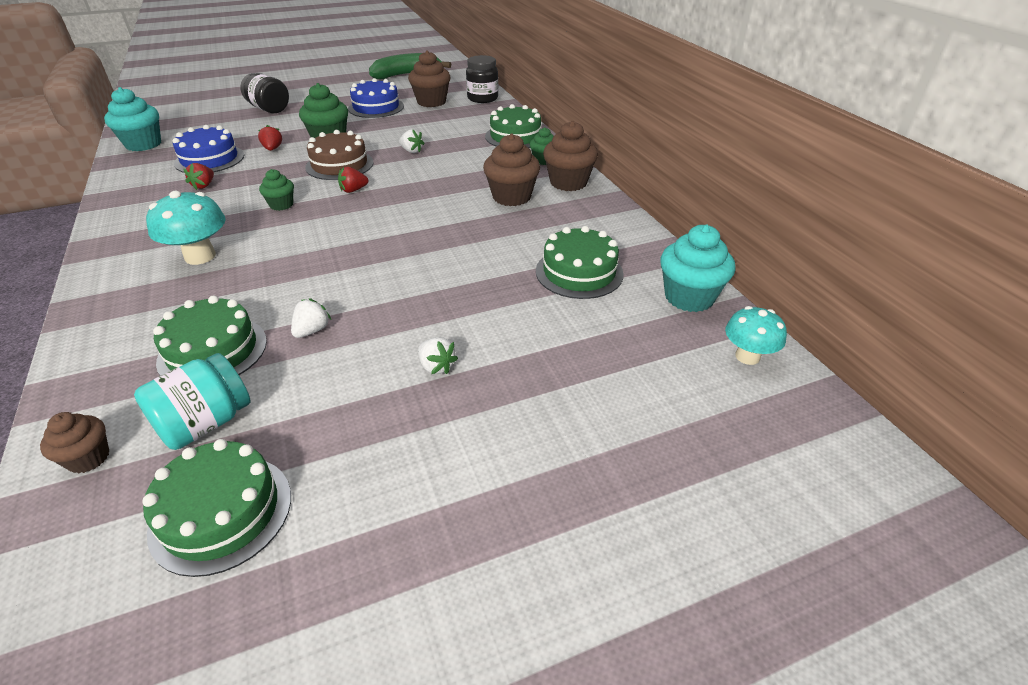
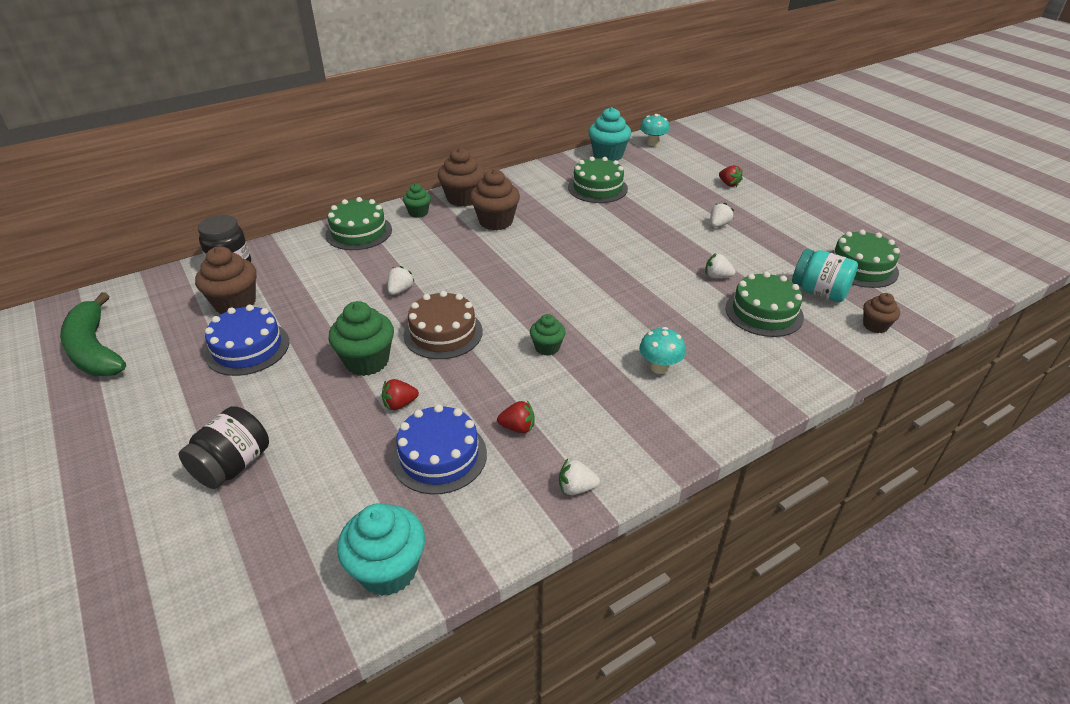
camera: 100 degrees left, 0 degrees up
(123, 201) = (576, 488): none -> white strawberry
(200, 256) = (659, 367): turquoise mushroom -> turquoise mushroom, size x0.67
(353, 190) = (503, 308): red strawberry -> red strawberry (728, 184)

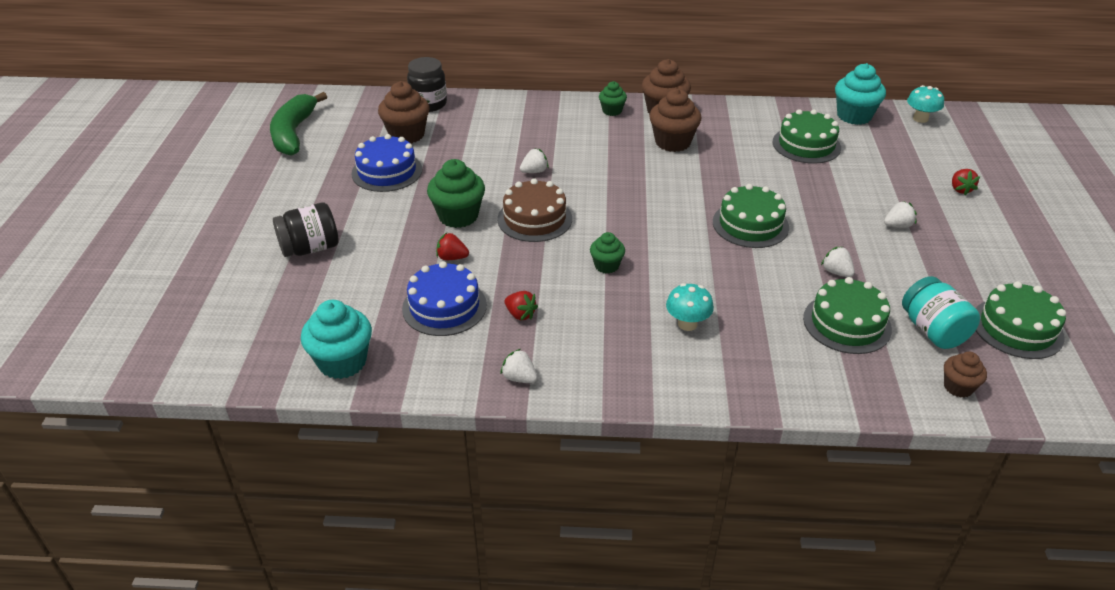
camera: 35 degrees right, 0 degrees up
(359, 232) = (547, 111): green cake -> green cake (750, 224)

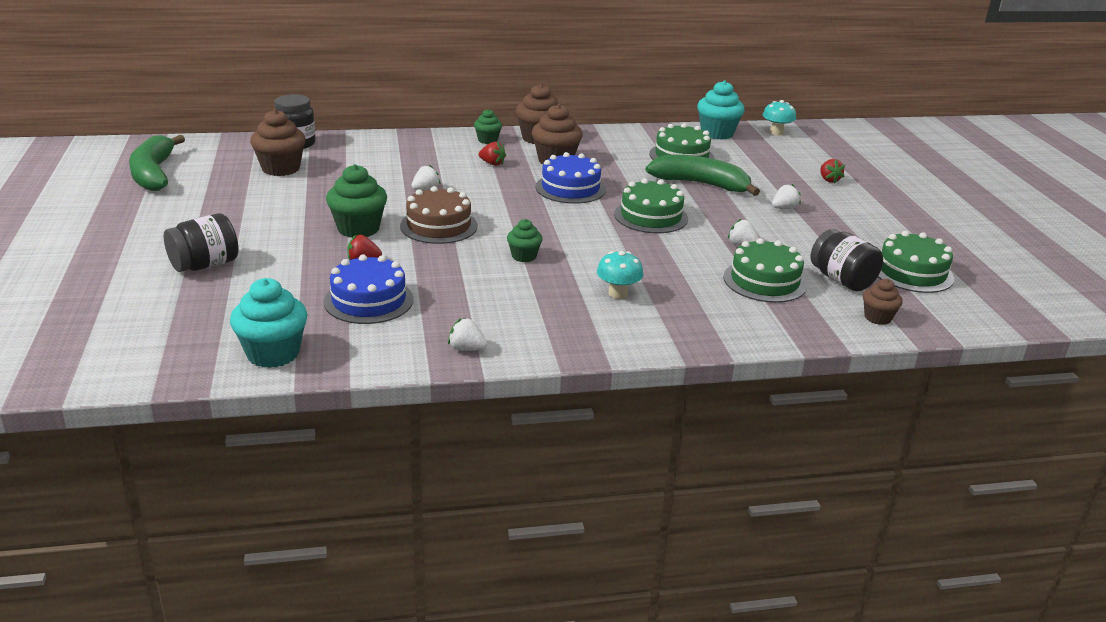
camera: 15 degrees left, 10 degrees down
(387, 171) = (269, 198): blue cake -> blue cake (570, 188)
(520, 314) = (450, 300): red strawberry -> red strawberry (492, 163)
(816, 185) = (701, 184): none -> green banana
(933, 331) = (841, 280): turquoise jar -> black jar

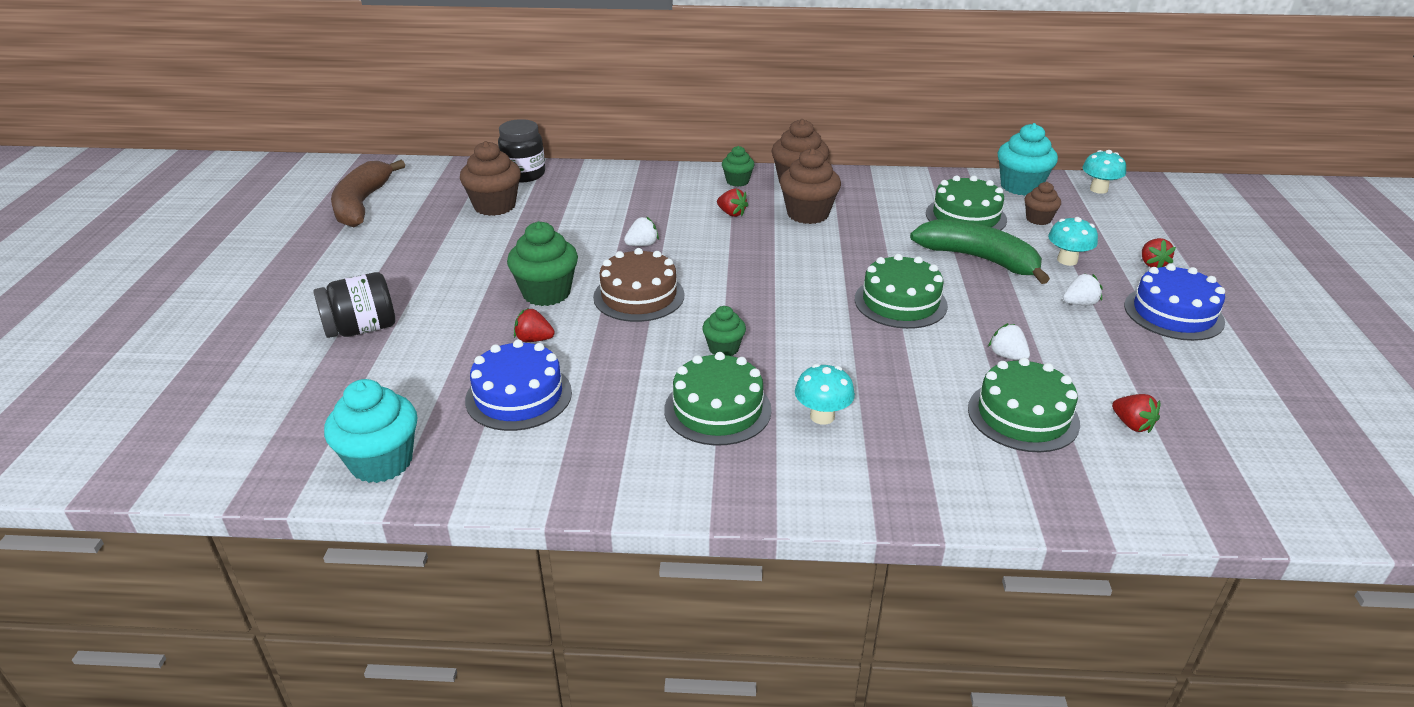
camera: 15 degrees right, 5 degrees up
(154, 173) = (362, 204): green banana -> brown banana
(466, 349) = (606, 482): white strawberry -> none
(570, 188) = (813, 254): blue cake -> blue cake (1173, 313)
(767, 181) = (1067, 260): none -> turquoise mushroom
(841, 280) = (1132, 424): black jar -> red strawberry
(877, 318) = (1170, 493): brown cupcake -> brown cupcake (1038, 219)
(912, 272) = (1237, 421): green cake -> green cake (717, 409)

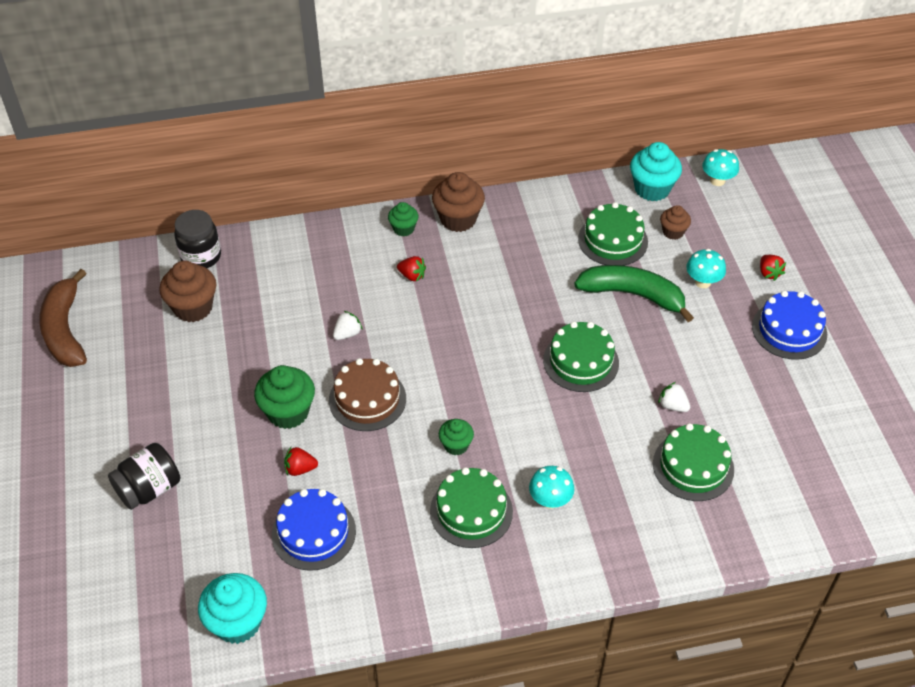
camera: 15 degrees left, 15 degrees up
(808, 214) = (478, 263): brown cupcake -> none
(1079, 303) = (718, 333): white strawberry -> none
(1132, 424) = (769, 458): red strawberry -> none

